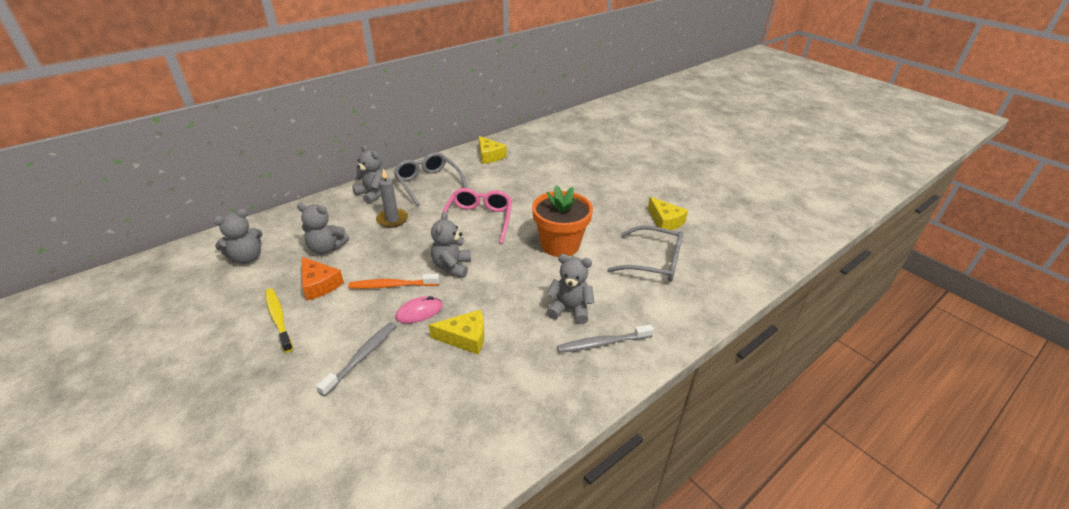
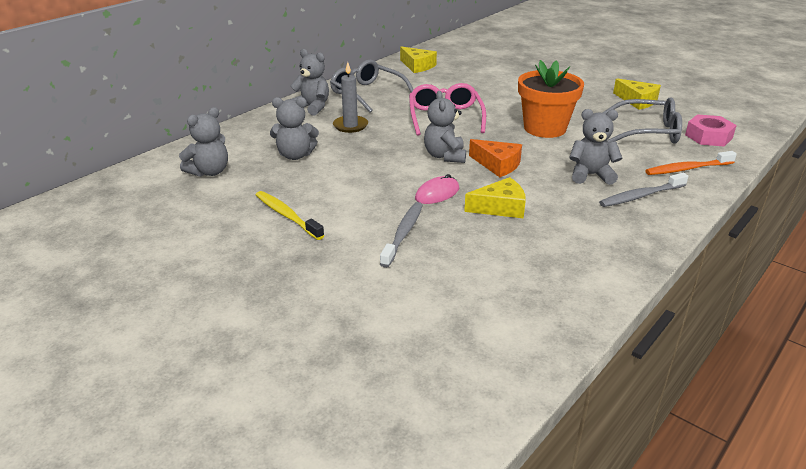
camera: 10 degrees left, 5 degrees down
(319, 284) = (310, 184): orange cheese -> orange cheese (497, 165)
(392, 285) = (392, 177): orange toothbrush -> orange toothbrush (687, 169)
(709, 275) = (708, 136): none -> pink nut

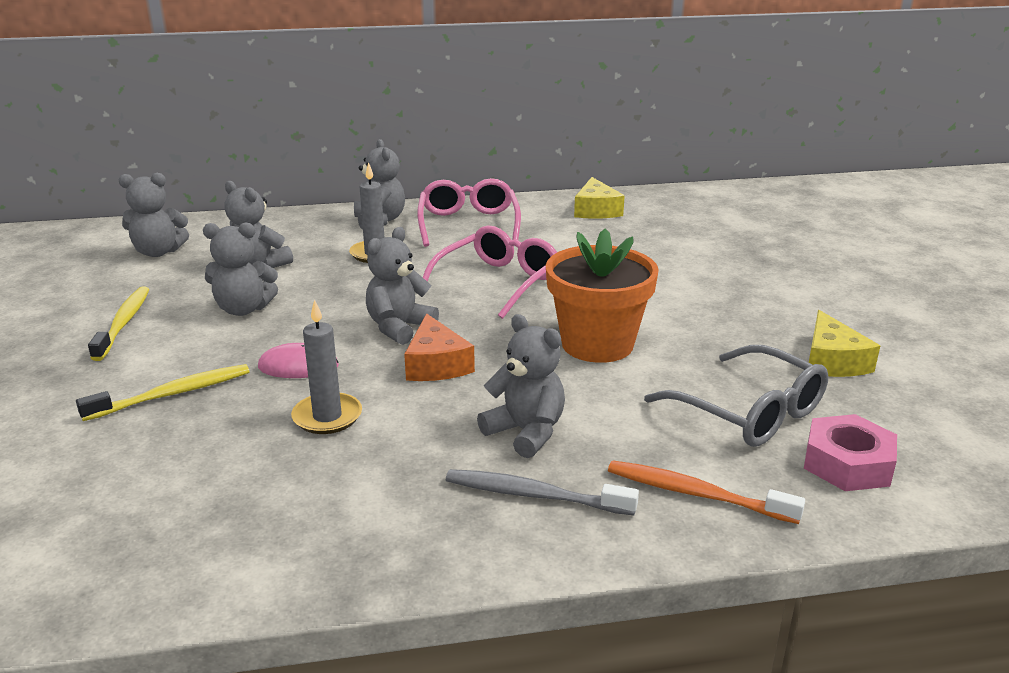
camera: 40 degrees right, 5 degrees down
(342, 180) = (243, 309): none -> grey teddy bear
(367, 93) = (468, 224): grey glasses -> pink glasses
(403, 234) = (173, 394): grey toothbrush -> yellow toothbrush
(500, 207) = (327, 417): yellow cheese -> grey candle

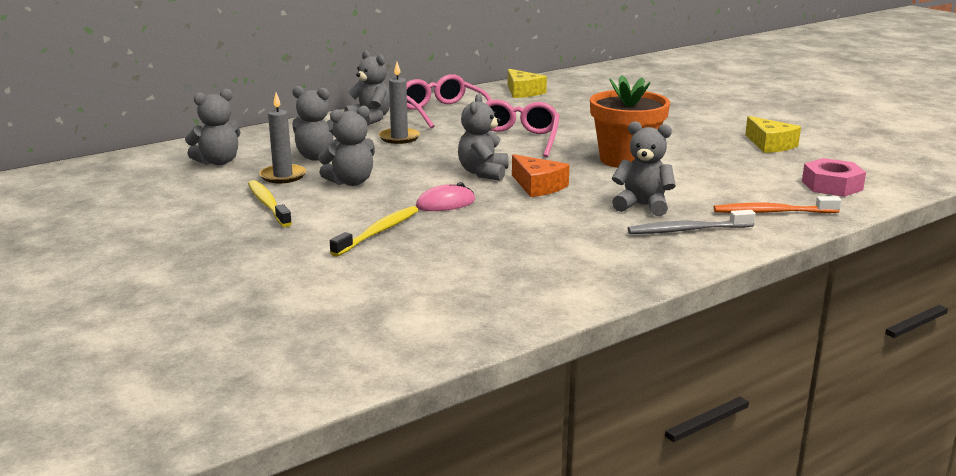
camera: 25 degrees left, 5 degrees down
(327, 417) = (507, 222): grey candle -> grey candle (283, 176)
(749, 412) = (755, 174): grey glasses -> none

